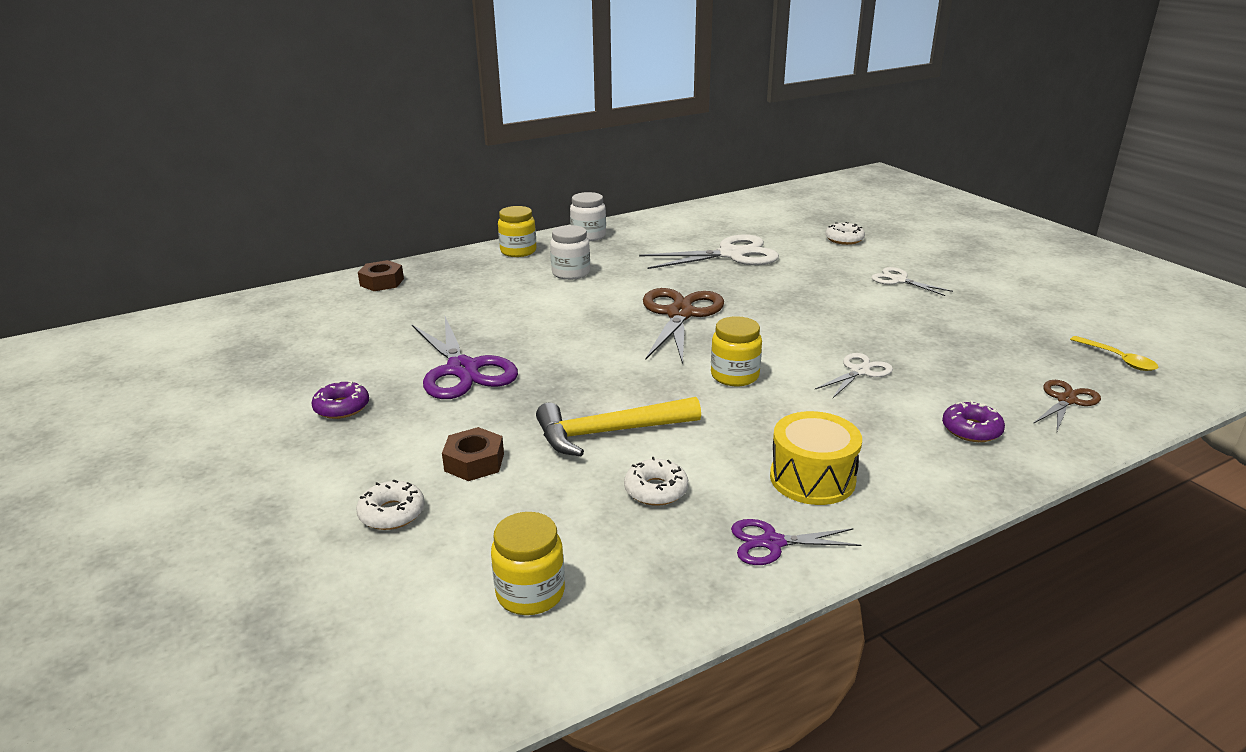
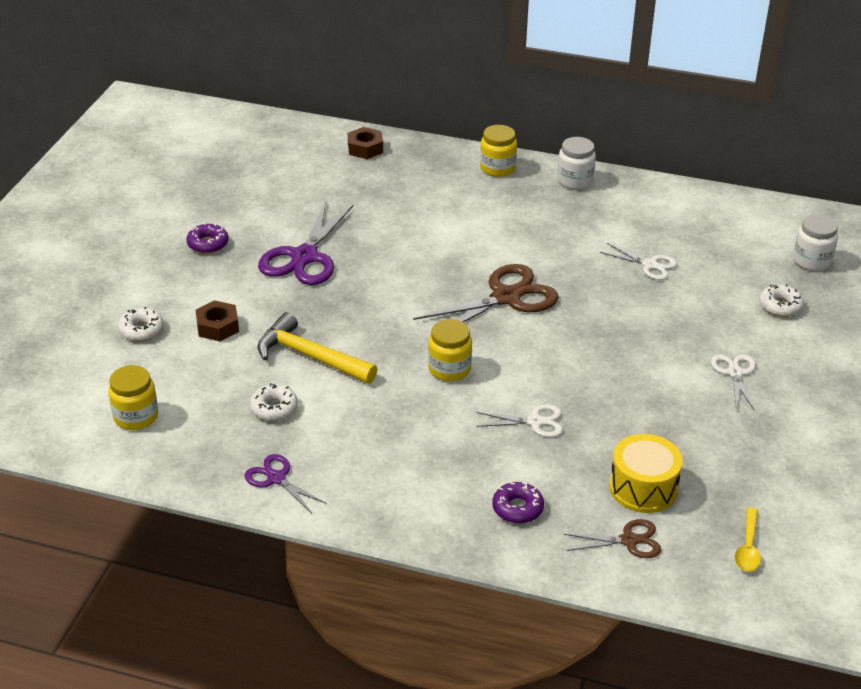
camera: 45 degrees right, 10 degrees up
(571, 273) = (498, 213): white jar -> white jar (811, 260)
(731, 254) = (650, 265): white scissors -> white scissors, size x0.53
(812, 478) = (363, 463): yellow drum -> yellow drum (643, 488)

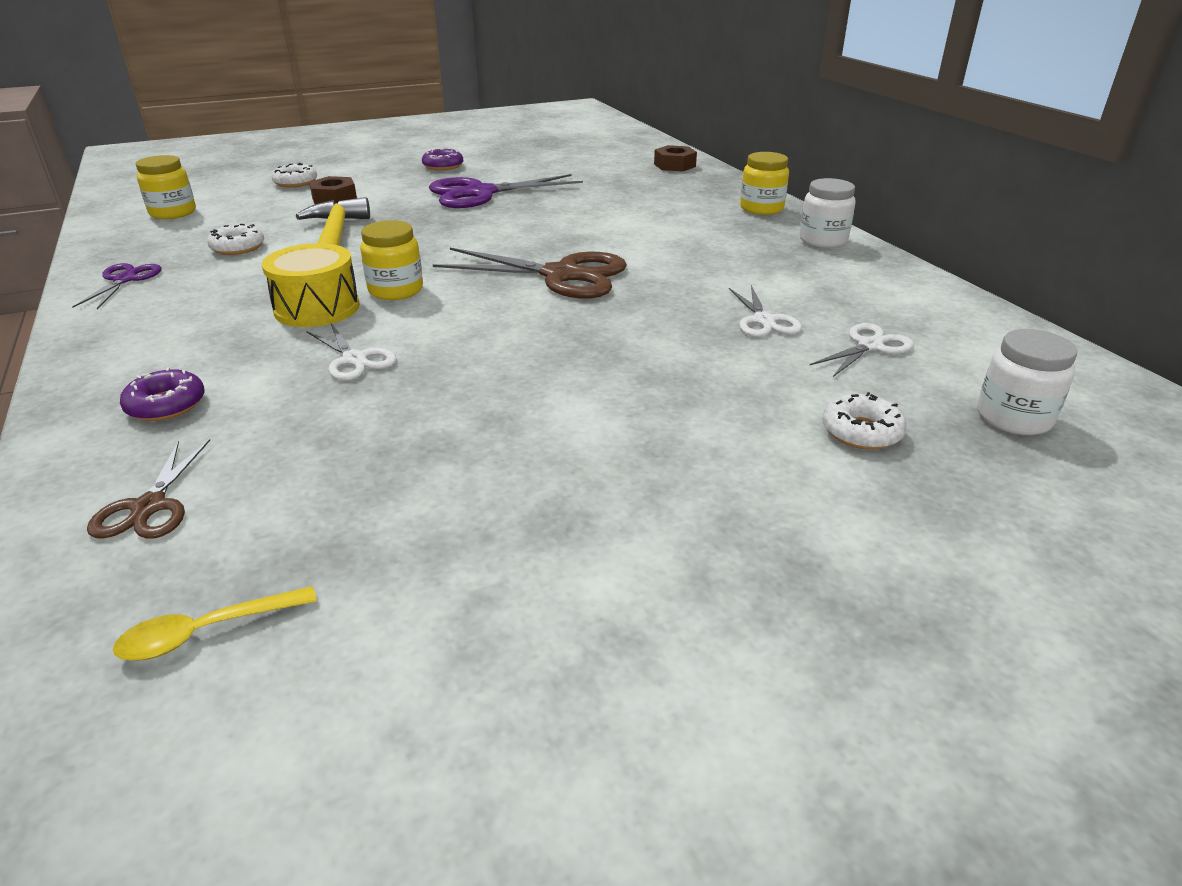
camera: 50 degrees right, 5 degrees down
(629, 540) = (149, 507): brown scissors -> brown scissors turned 45 degrees clockwise
(643, 488) = (287, 475): yellow drum -> yellow drum (317, 308)
(734, 373) = (646, 452): white scissors -> white scissors (869, 346)

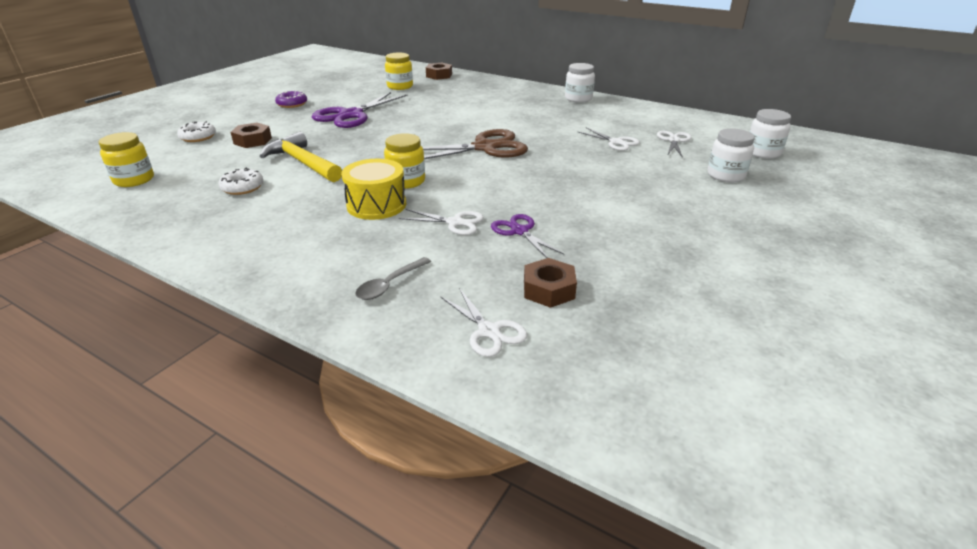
camera: 35 degrees left, 0 degrees up
(125, 279) = (193, 231): purple scissors -> purple scissors (519, 231)
(149, 507) = (489, 331): brown scissors -> white scissors
(166, 405) = (390, 284): purple donut -> grey spoon
(207, 631) = (628, 361): yellow spoon -> none
(297, 489) = (548, 289): none -> brown nut
(761, 209) = (524, 89): yellow jar -> yellow jar (400, 86)
(861, 432) = (725, 175): white donut -> white jar

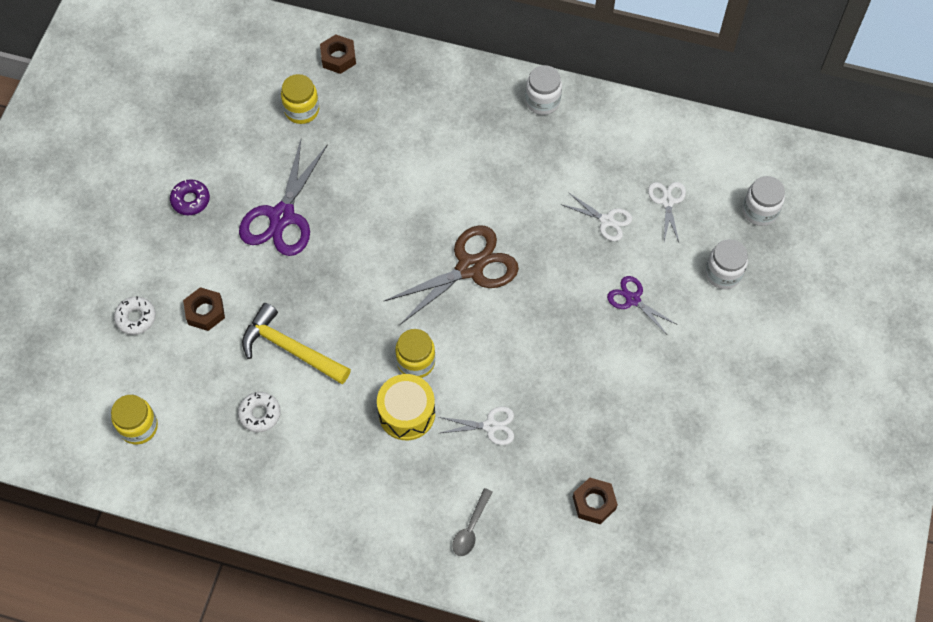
camera: 15 degrees left, 30 degrees up
(489, 331) = (563, 562): white scissors -> none
(519, 231) = (550, 426): purple scissors -> purple scissors (632, 299)

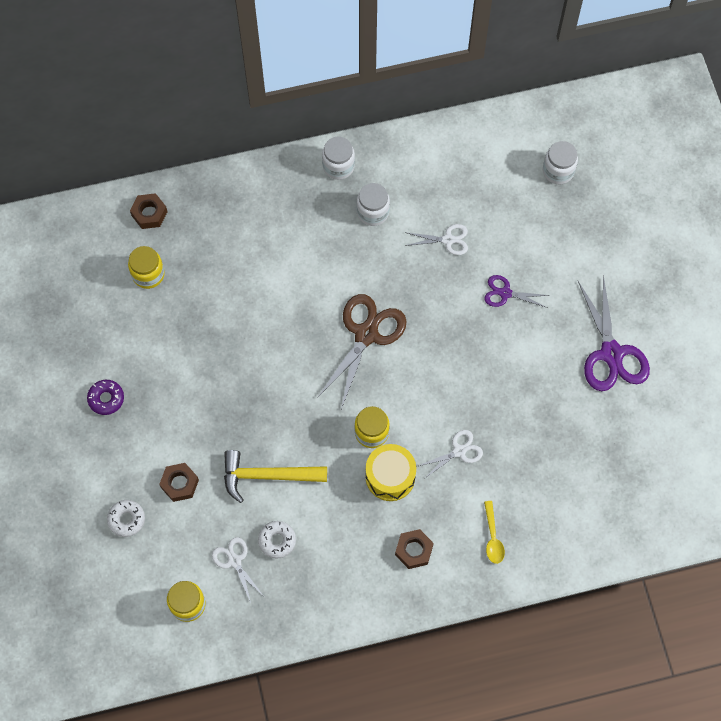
camera: 30 degrees left, 5 degrees up
(282, 216) = (190, 372): purple scissors -> purple scissors (611, 353)
(471, 528) = (492, 537): grey spoon -> yellow spoon
(594, 503) = (570, 467): brown nut -> brown nut (414, 550)
(667, 201) = (484, 200): white scissors -> white scissors (234, 561)
(723, 273) = (560, 236): white jar -> white jar (373, 212)

